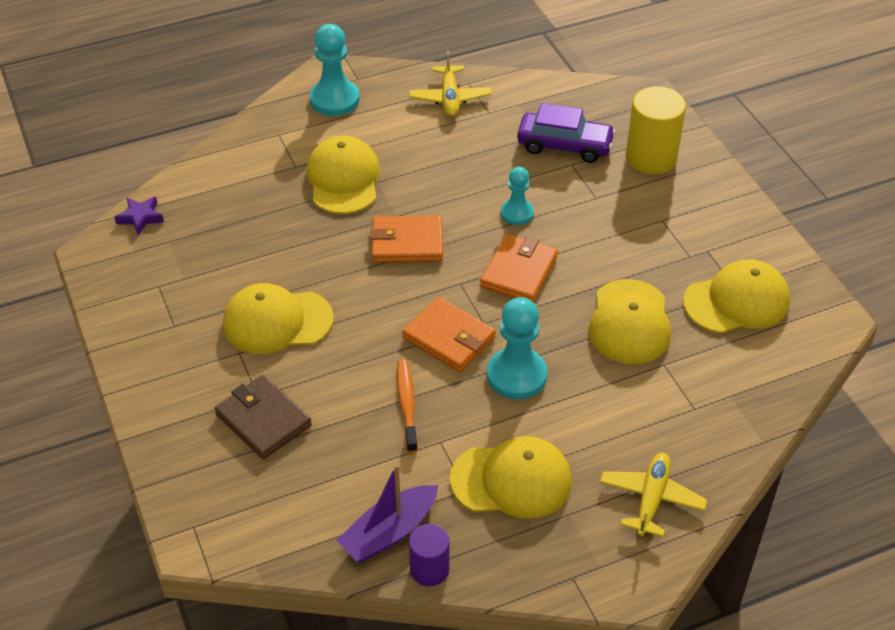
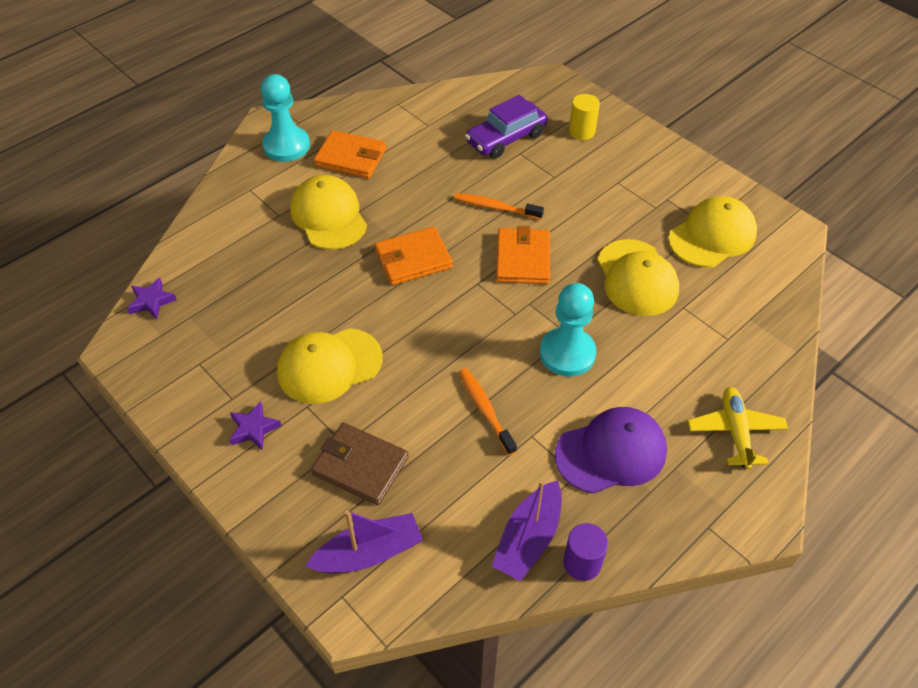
camera: 20 degrees left, 5 degrees up
(181, 358) = (254, 429): none -> purple star
(235, 498) = (369, 553): none -> purple boat
(449, 338) = (492, 336): orange wallet -> orange wallet (350, 158)
(450, 98) = (388, 121): yellow plane -> none
(511, 480) = (611, 452): yellow cap -> purple cap
(517, 213) = (495, 207): turquoise pawn -> orange toothbrush
(564, 145) = (506, 138): purple car -> purple car turned 150 degrees clockwise
(651, 158) = (582, 131): yellow cylinder -> yellow cylinder, size x0.59

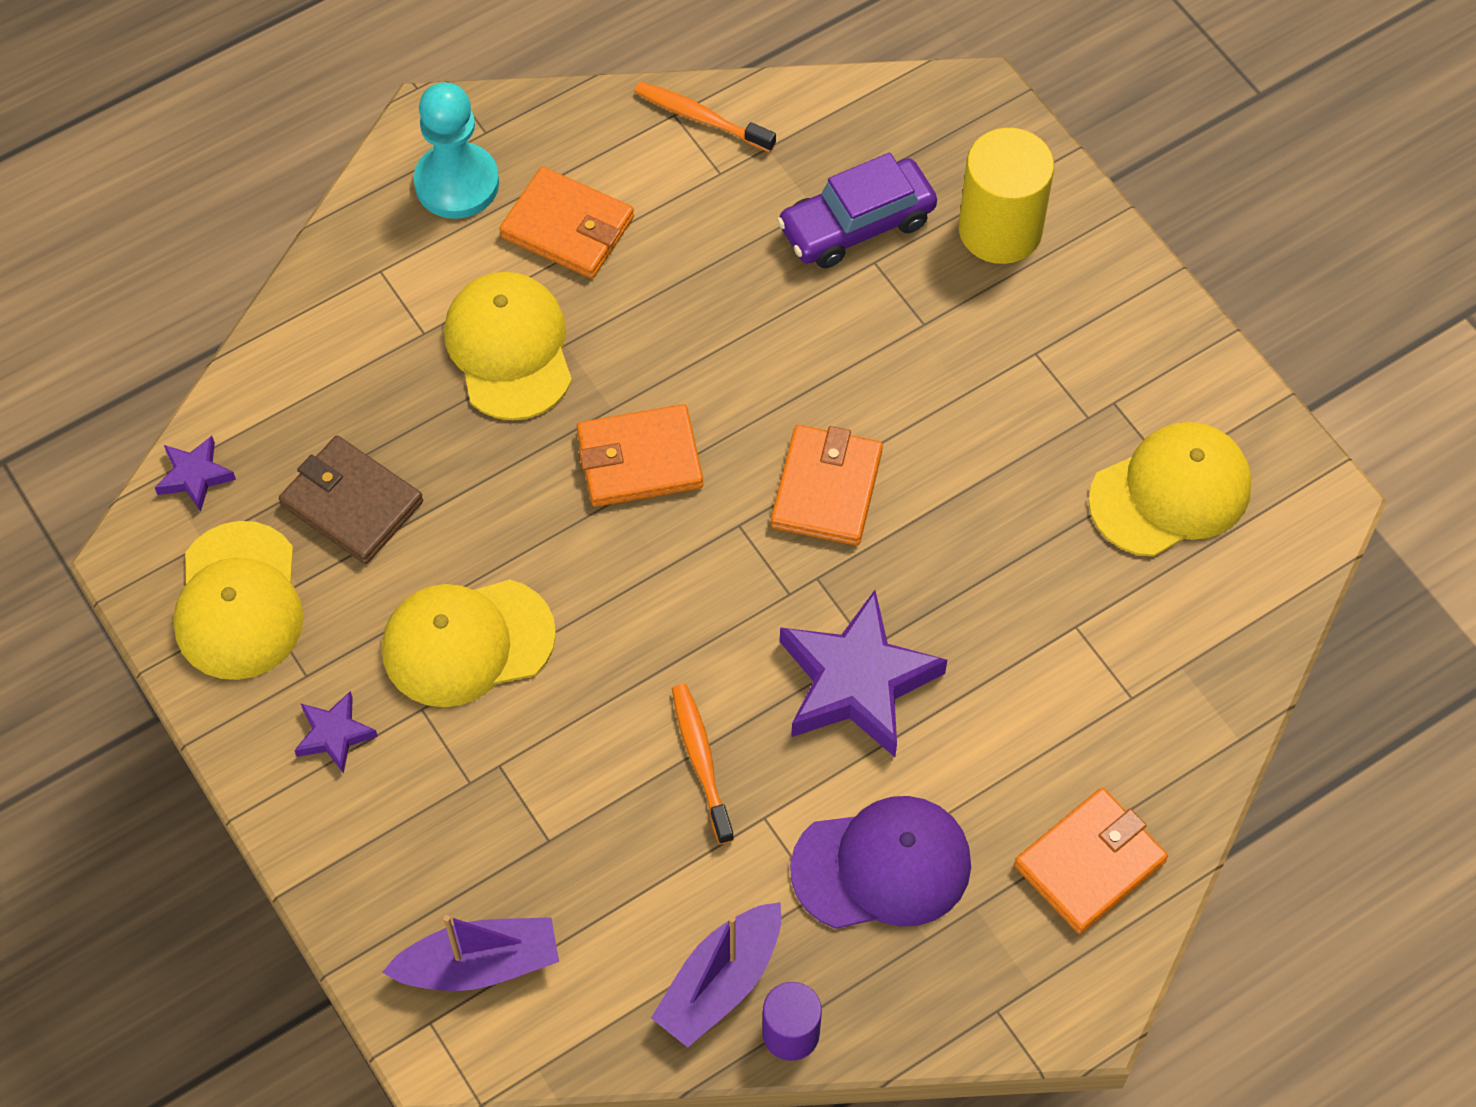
camera: 10 degrees right, 10 degrees up
(360, 466) = (489, 824): brown wallet -> brown wallet (352, 503)
(495, 207) = (803, 375): orange toothbrush -> orange toothbrush (701, 118)
(567, 353) = (857, 682): turquoise pawn -> purple star
(582, 131) = (1000, 229): yellow cylinder -> yellow cylinder, size x1.70
(637, 278) = (1013, 557): yellow cap -> yellow cap (239, 602)
(735, 431) = (1089, 863): yellow plane -> orange wallet

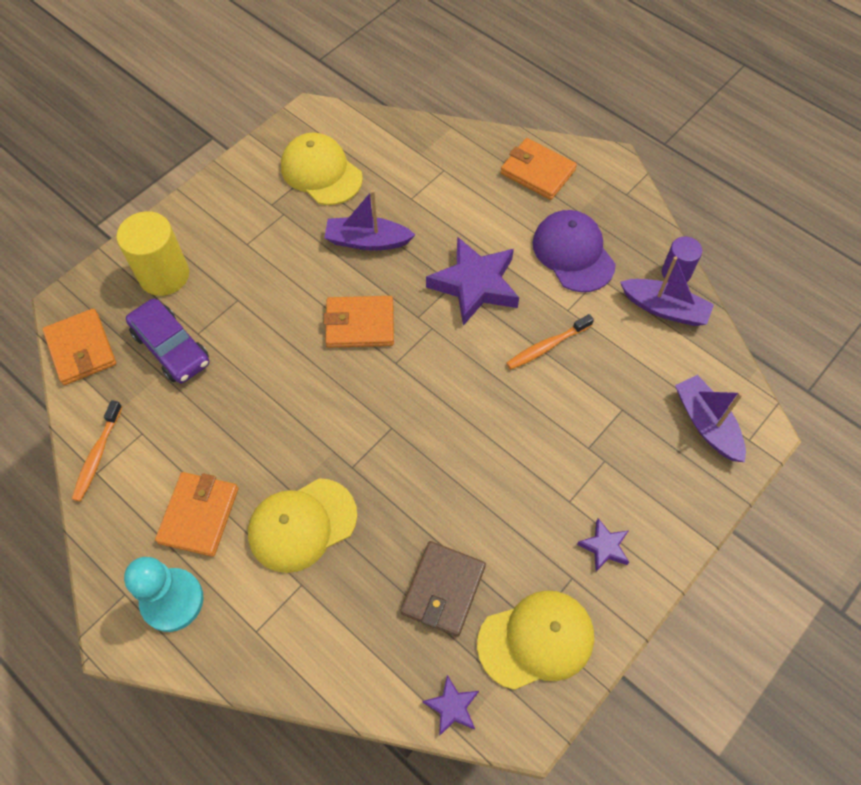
camera: 105 degrees left, 0 degrees up
(467, 642) = (517, 488): yellow cap -> none
(639, 459) = (366, 425): orange wallet -> orange wallet (81, 349)
(995, 535) = (367, 241): none -> purple boat

